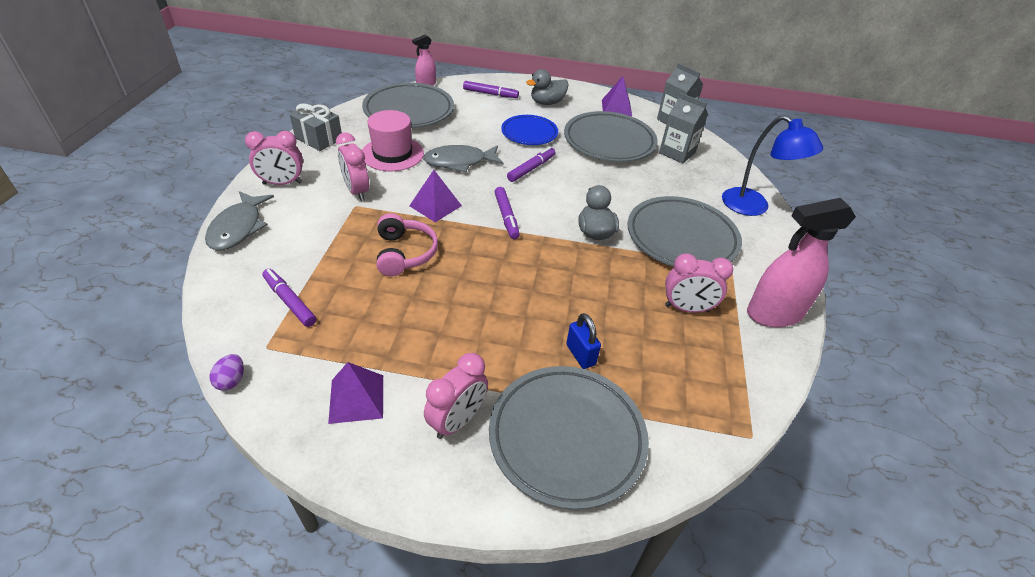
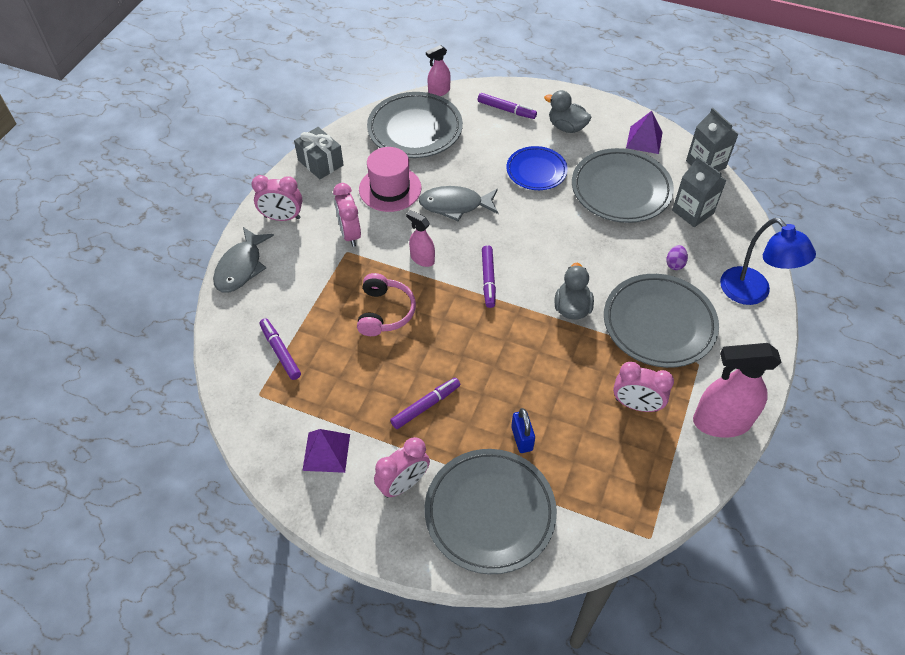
camera: 15 degrees right, 10 degrees up
(231, 380) = (231, 421): purple egg -> purple egg (675, 264)
(435, 205) = (422, 259): purple pyramid -> pink spray bottle
(531, 169) = (527, 220): purple marker -> purple marker (426, 406)
(547, 102) = (566, 127): grey duck -> grey duck turned 45 degrees clockwise

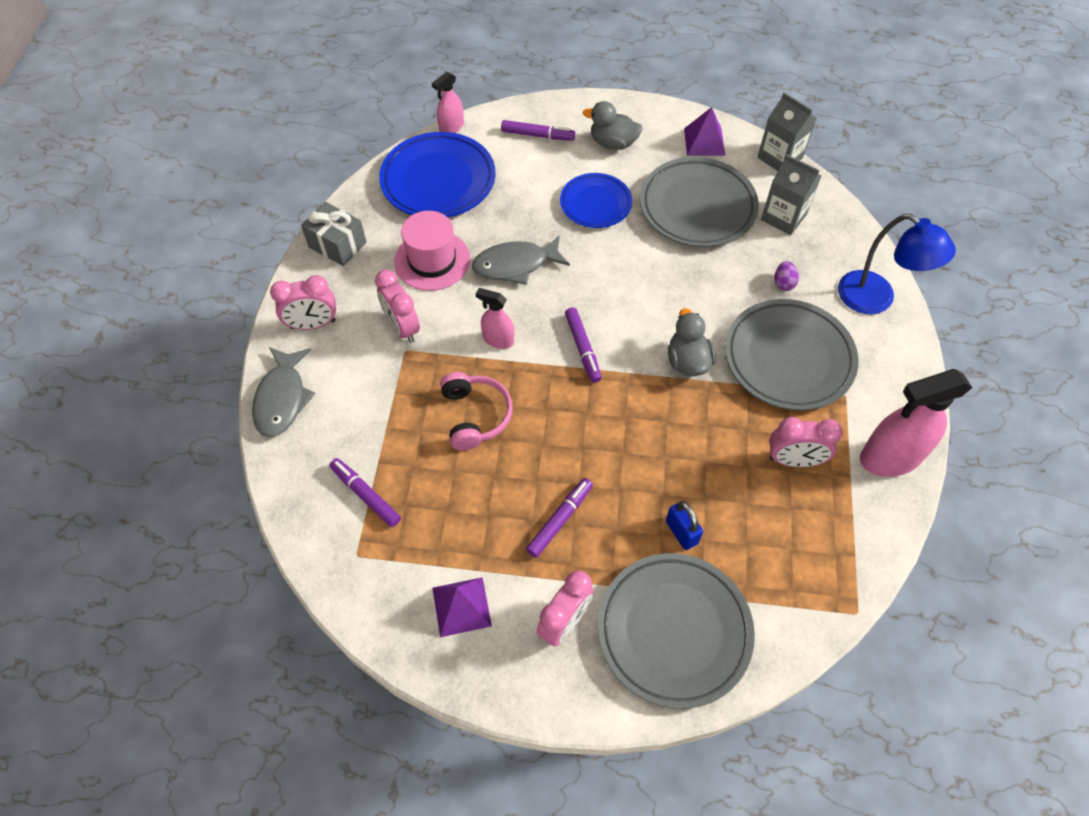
camera: 15 degrees left, 5 degrees up
(415, 130) = (438, 180): grey plate -> blue plate

